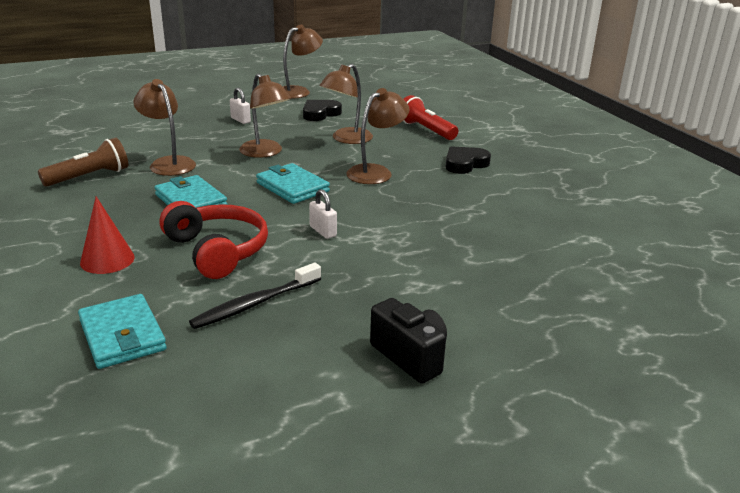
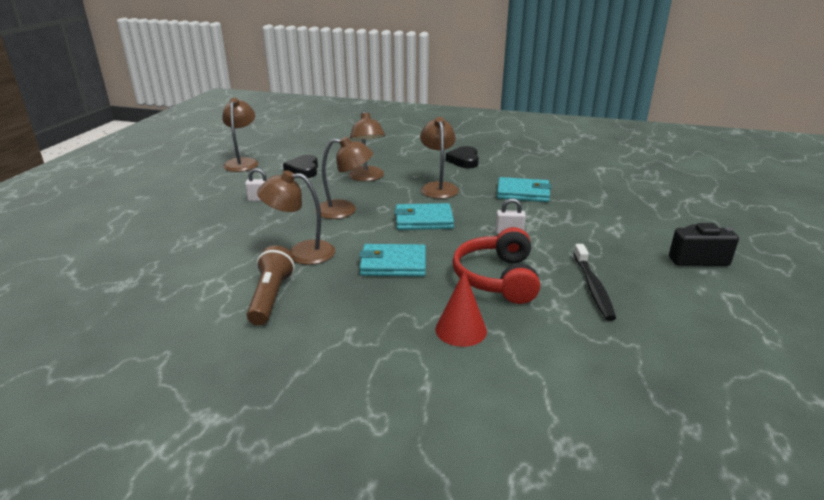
camera: 50 degrees left, 0 degrees up
(122, 335) = (597, 354): turquoise wallet -> turquoise wallet (523, 193)
(217, 251) = (497, 278): red headphones -> red headphones turned 90 degrees counterclockwise
(425, 130) = (393, 152): red flashlight -> none

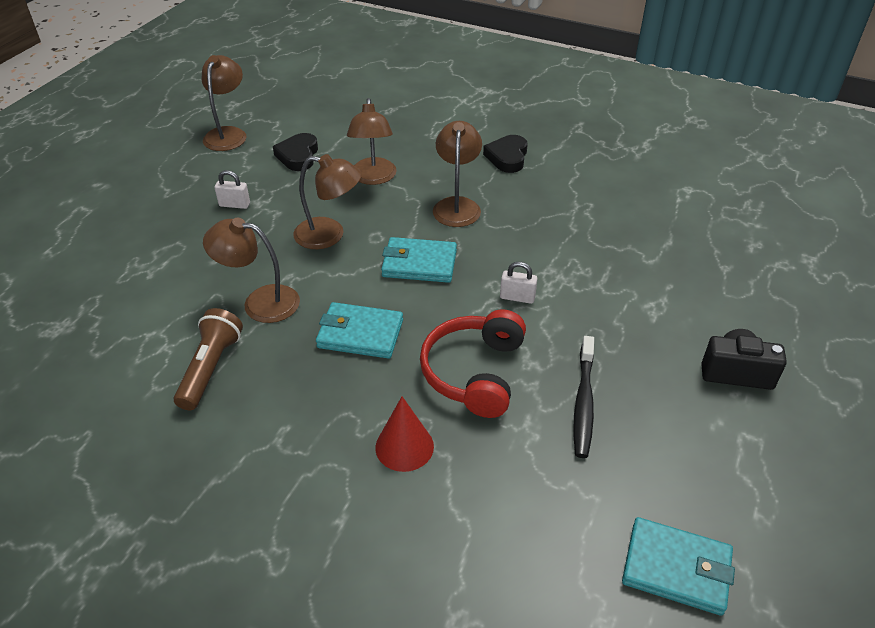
camera: 10 degrees right, 15 degrees up
(523, 193) = (562, 227): turquoise wallet -> turquoise wallet (676, 568)

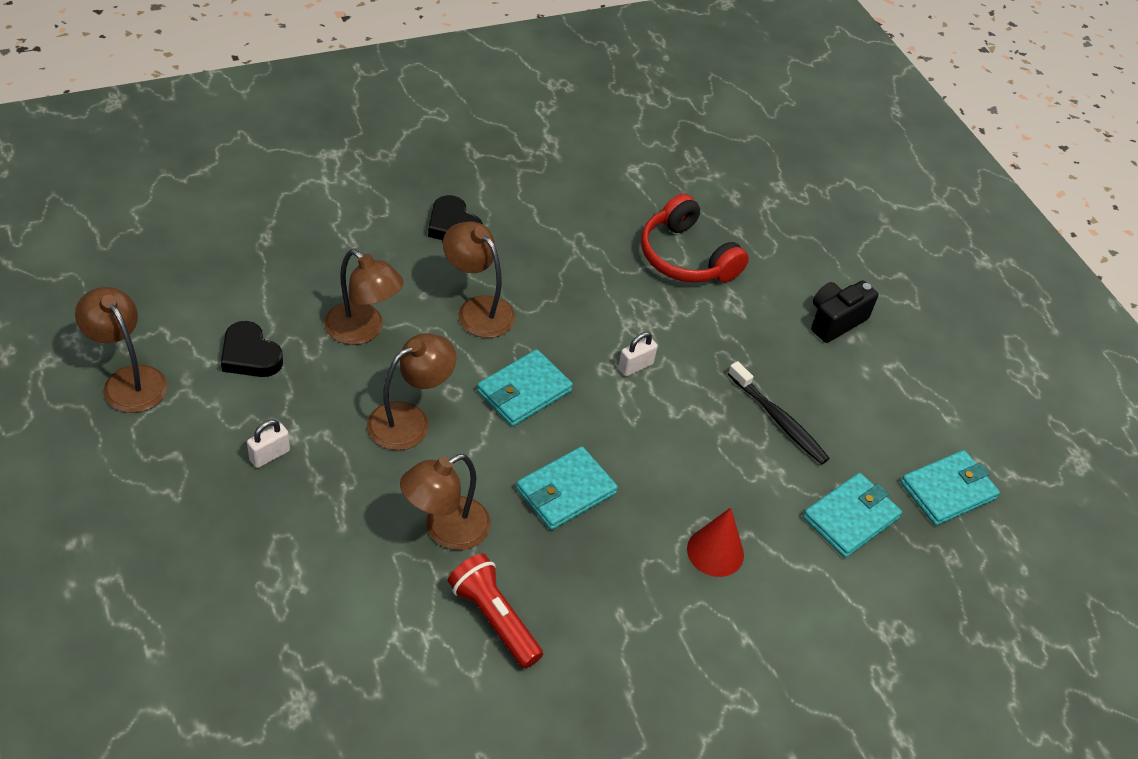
camera: 55 degrees left, 5 degrees up
(210, 368) = (493, 619): brown flashlight -> red flashlight
(474, 372) = (685, 455): red headphones -> red headphones (686, 257)
(548, 513) = (850, 518): none -> turquoise wallet

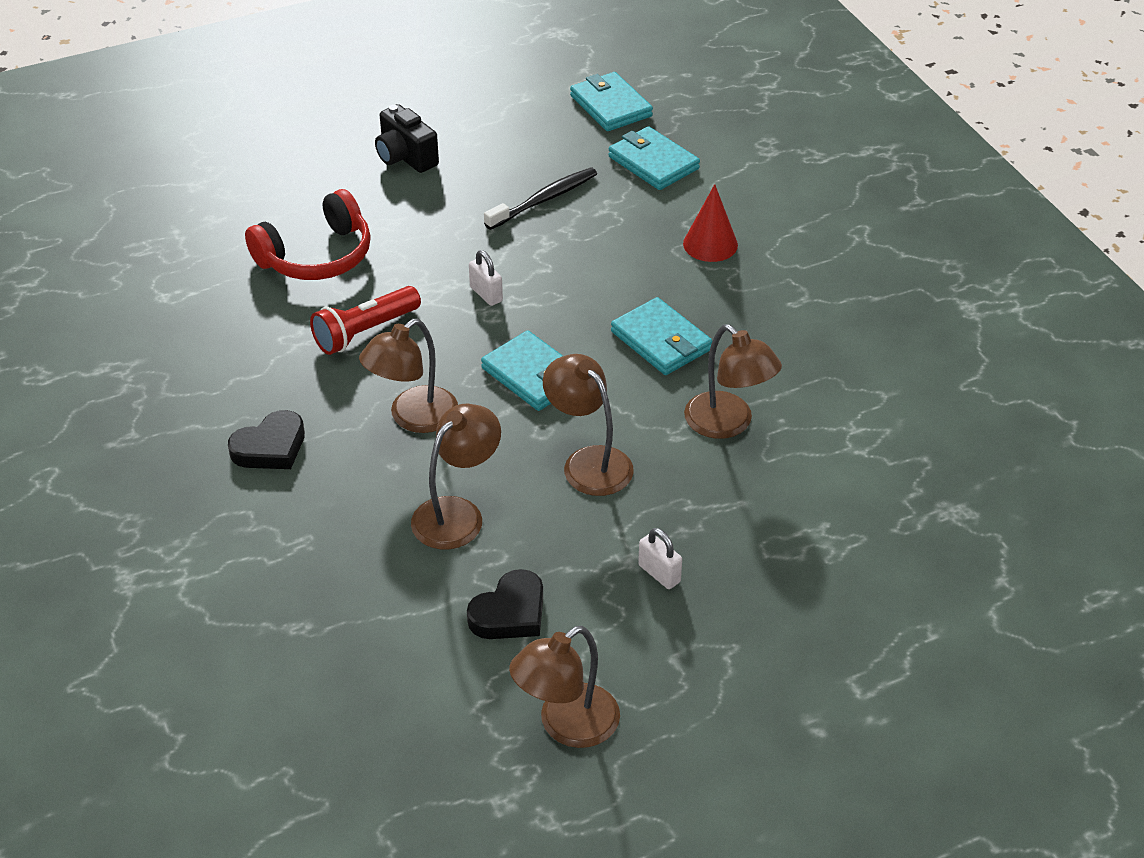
camera: 85 degrees left, 5 degrees down
(493, 619) = (822, 384): red flashlight -> red flashlight (365, 332)

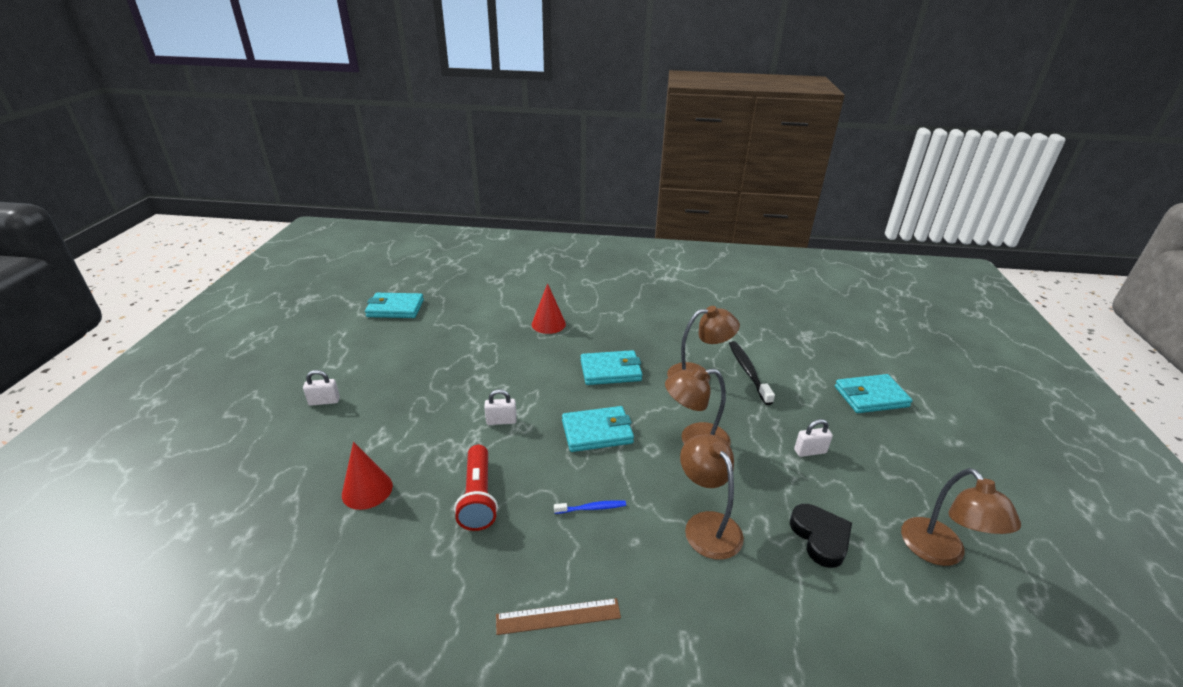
camera: 60 degrees left, 10 degrees down
(270, 447) = (558, 616): black heart -> brown ruler
(317, 256) = (367, 490): red headphones -> red cone
(405, 157) = (324, 401): black camera -> white padlock
(413, 418) = (592, 508): brown lamp -> blue toothbrush
(544, 199) = (442, 362): black toothbrush -> black toothbrush (748, 372)
(653, 163) = (461, 314): turquoise wallet -> turquoise wallet (871, 397)

